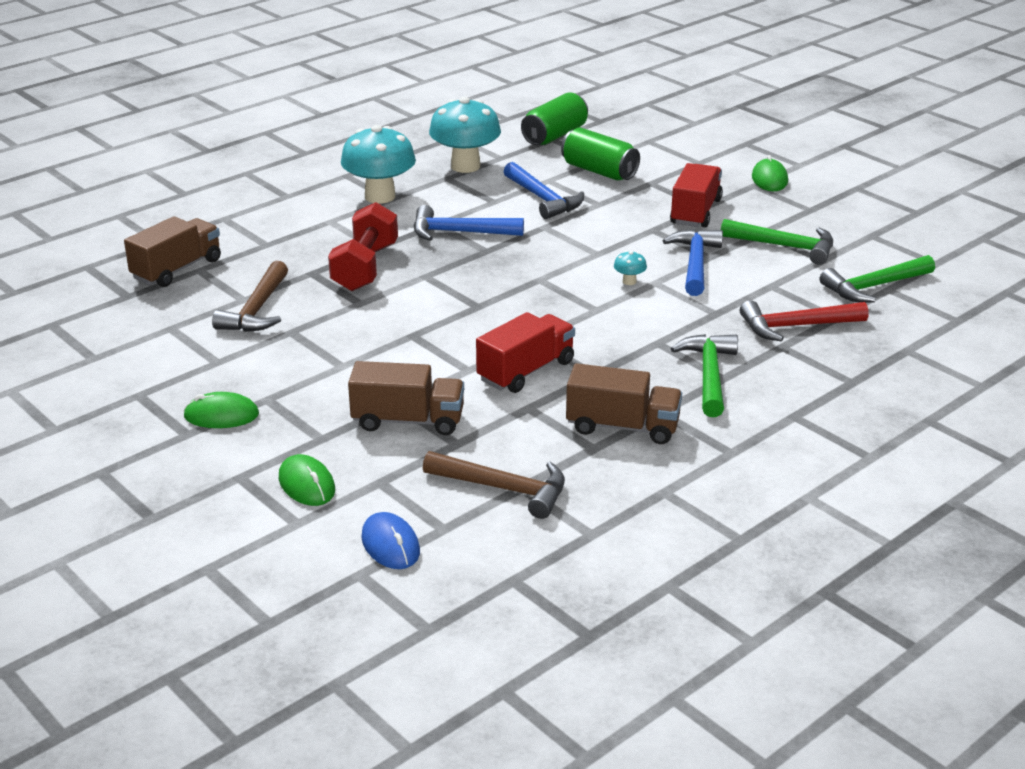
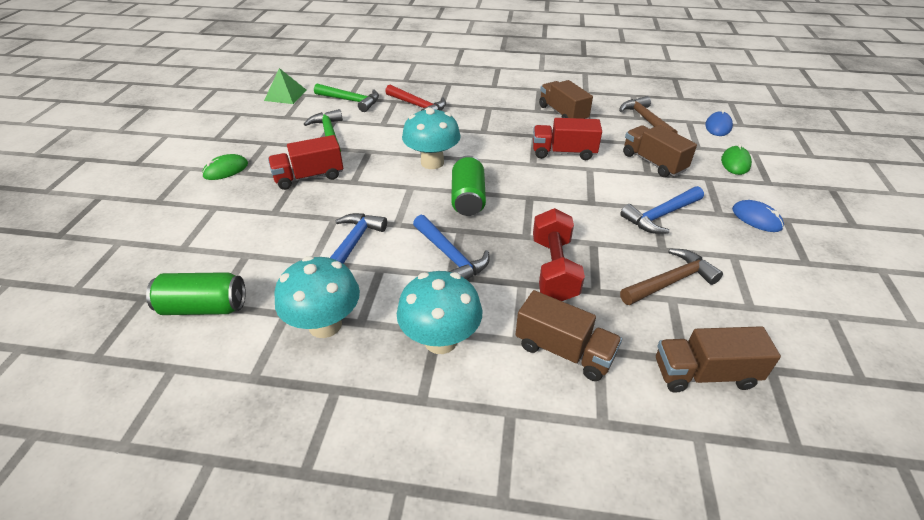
camera: 130 degrees left, 10 degrees up
(221, 415) = (756, 218): green mouse -> blue mouse
(290, 232) = (564, 351): none -> brown truck
(365, 267) = (554, 269): red dumbbell -> red dumbbell turned 60 degrees counterclockwise
(599, 171) = (271, 244): green can -> green can (468, 198)
(629, 281) = (432, 162): turquoise mushroom -> turquoise mushroom, size x2.47
(695, 263) = (384, 152): blue hammer -> blue hammer (661, 215)
(709, 375) = (492, 110): green hammer -> none
(948, 251) = (285, 95): none -> green pyramid

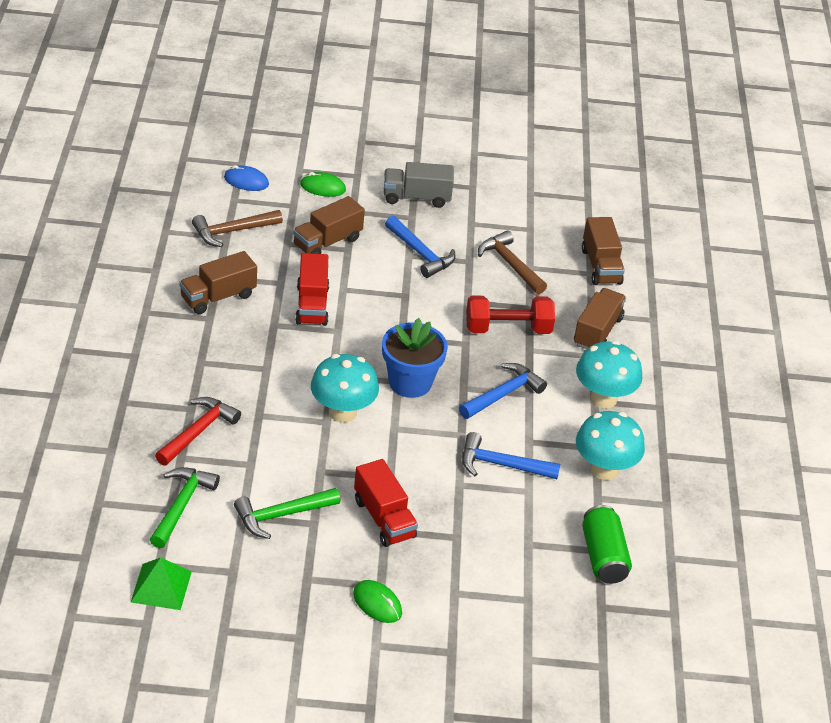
camera: 100 degrees left, 0 degrees up
(468, 198) = (410, 382): green can -> blue flower pot
(756, 218) = (416, 197): blue mouse -> grey truck

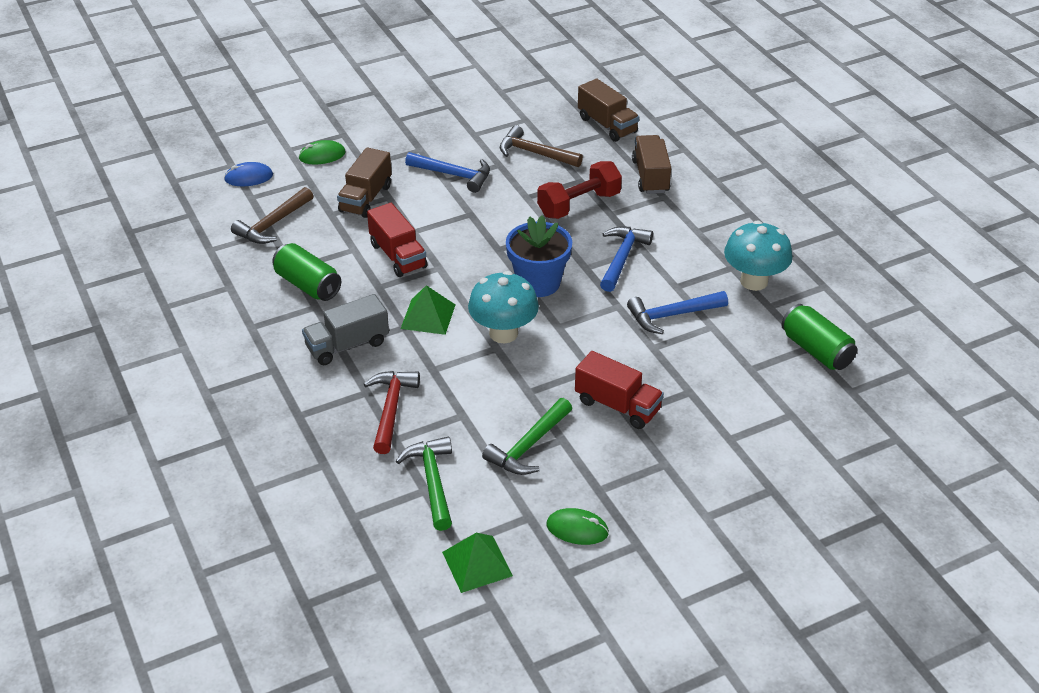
camera: 25 degrees left, 0 degrees up
(218, 297) = (308, 285): brown truck -> green can
(292, 368) = (428, 316): none -> green pyramid
(377, 603) = (676, 480): green mouse -> green mouse (577, 529)
(416, 197) = (410, 132): grey truck -> grey truck (347, 345)
(603, 398) = (702, 226): turquoise mushroom -> none

